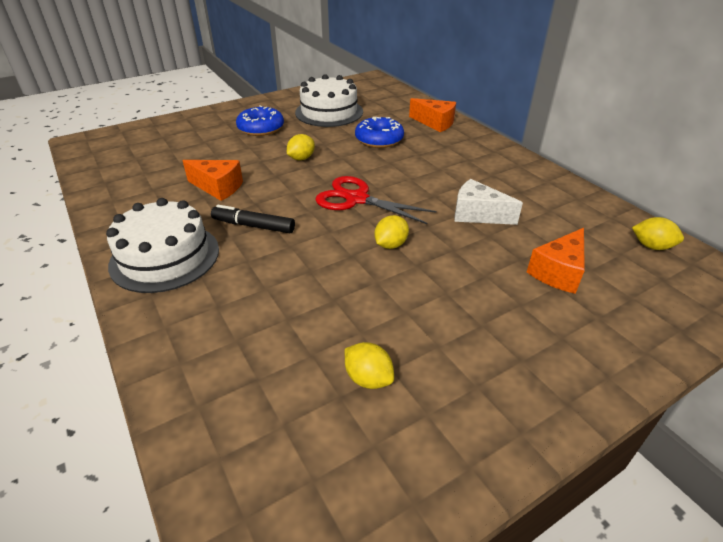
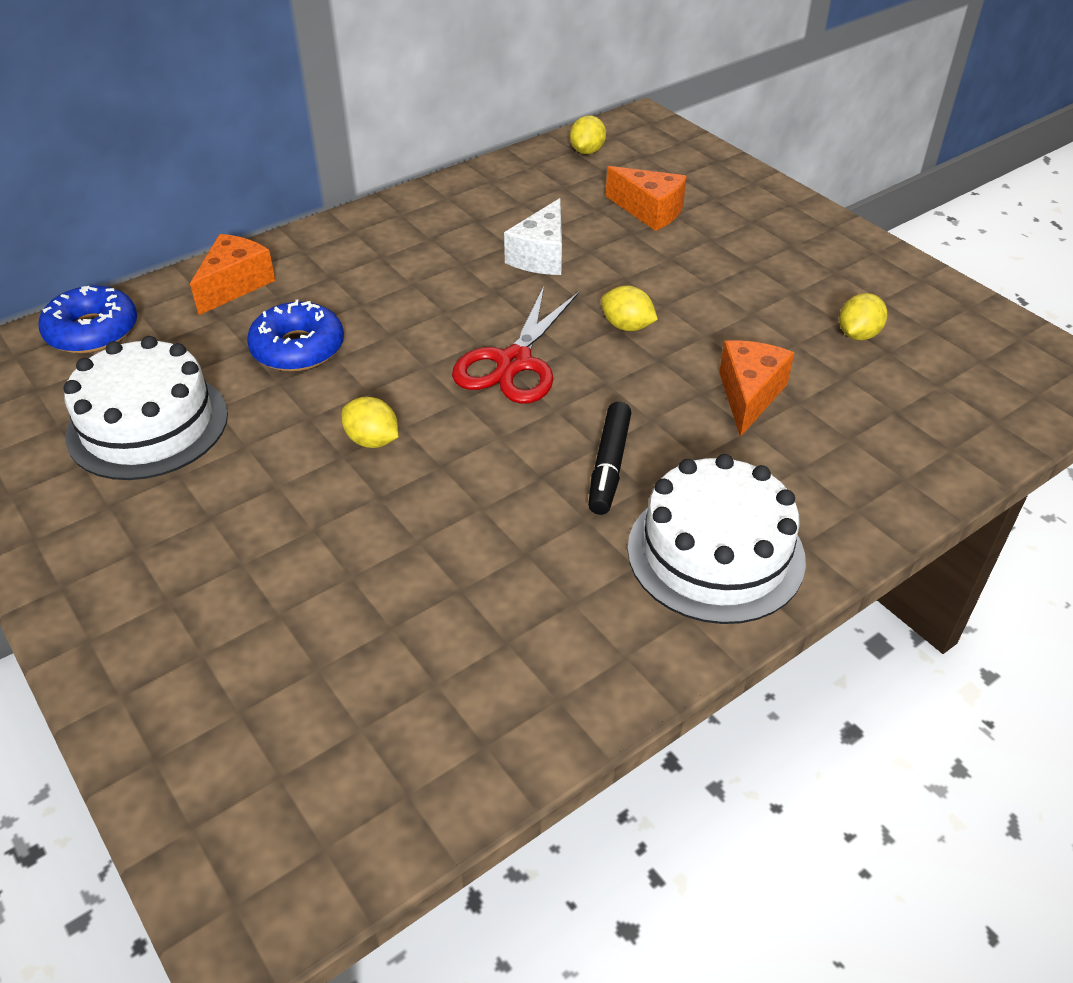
camera: 95 degrees left, 5 degrees up
(218, 187) = (491, 538): orange cheese -> orange cheese (749, 395)
(261, 128) = (218, 525): blue donut -> blue donut (92, 331)

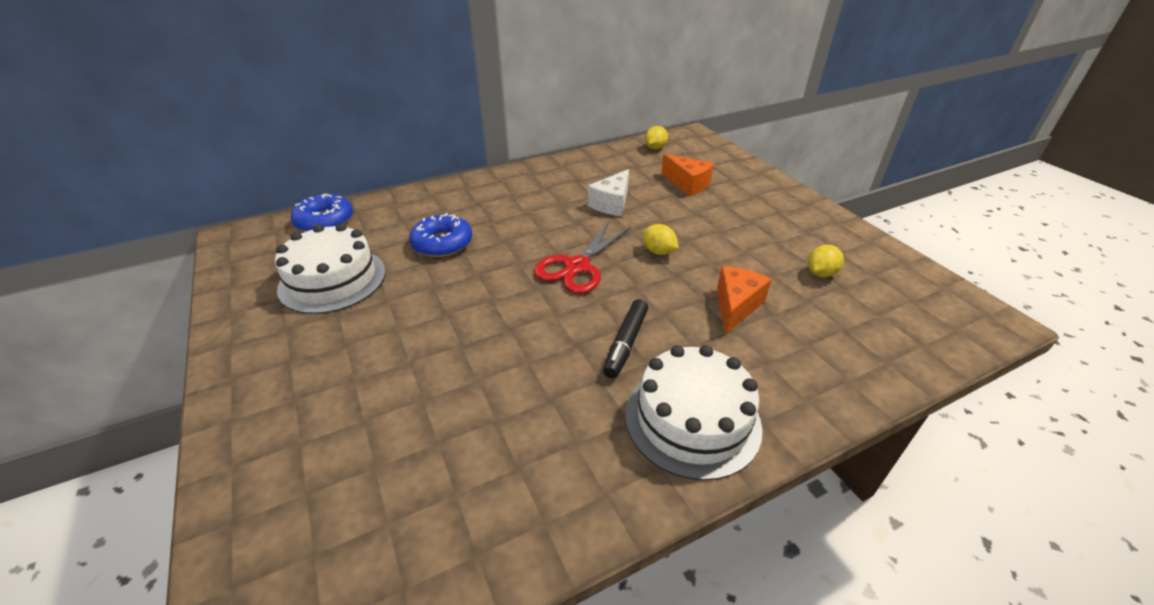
camera: 10 degrees right, 5 degrees down
(235, 285) = (419, 203): orange cheese -> none
(372, 440) = (469, 306): yellow lemon -> none

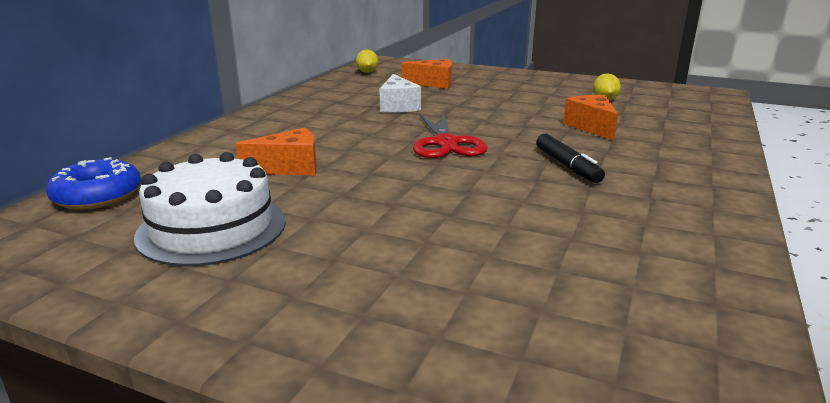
camera: 40 degrees left, 15 degrees down
(442, 243) = (289, 168): blue donut -> orange cheese
(658, 251) = (488, 119): yellow lemon -> none
(692, 419) = (680, 181): white cake -> none

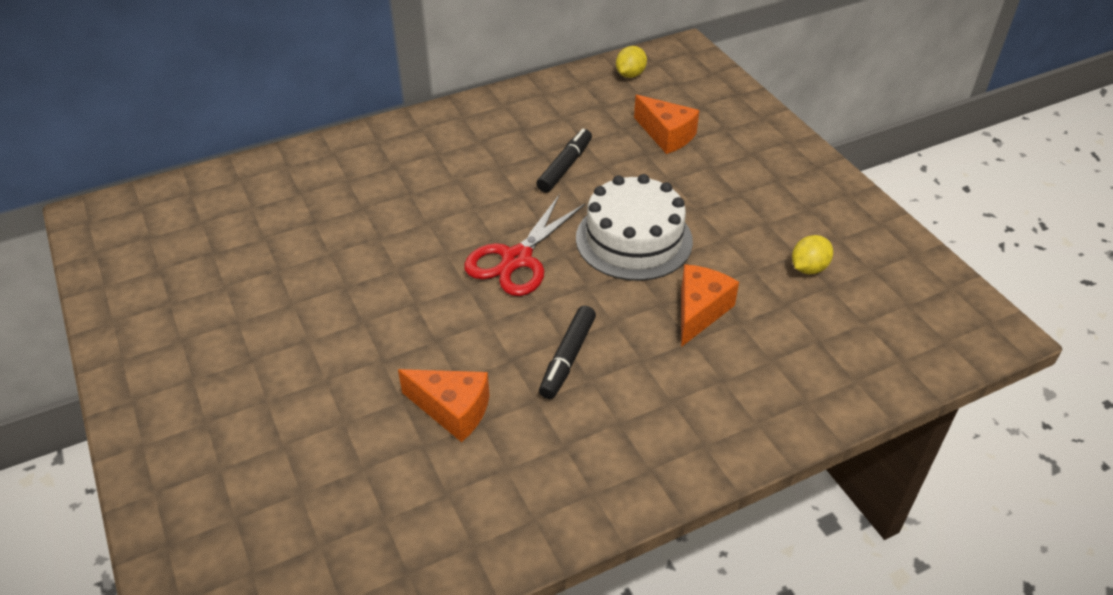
camera: 40 degrees right, 20 degrees up
(98, 196) = (201, 193): blue donut -> none
(212, 228) = (224, 277): white cake -> white cake (634, 239)
(289, 168) = (352, 226): orange cheese -> orange cheese (452, 410)
(398, 106) = (565, 167): white cheese -> black marker

